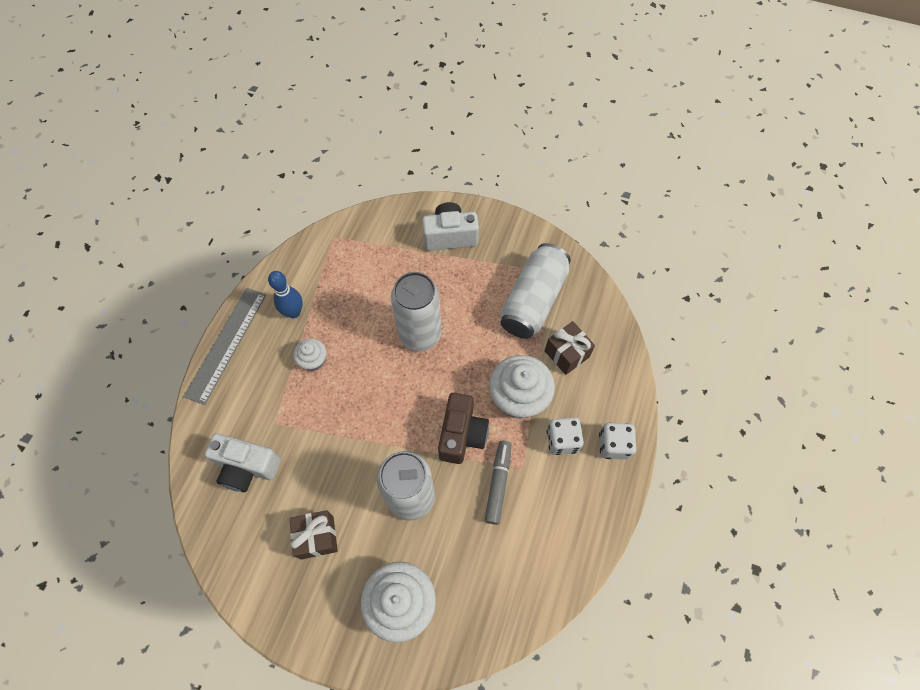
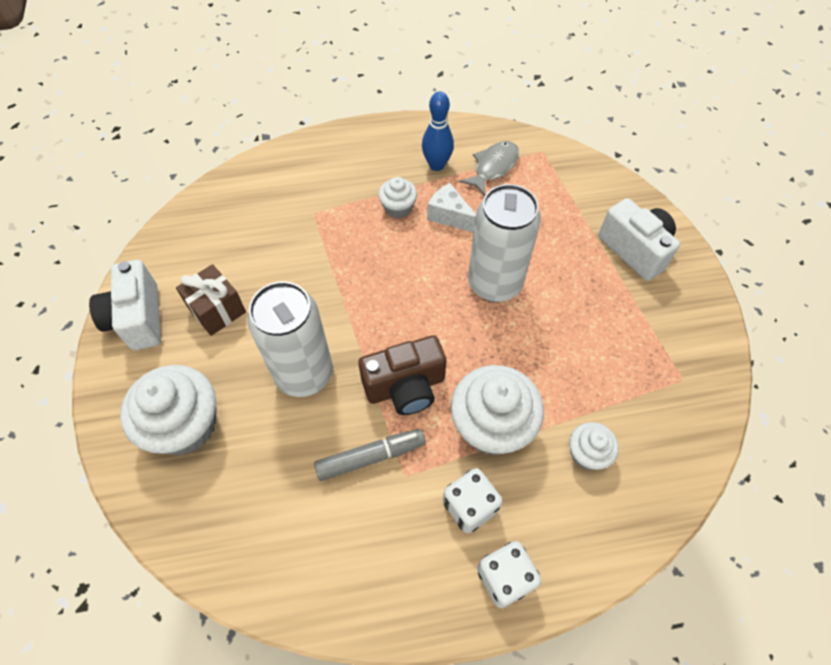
camera: 60 degrees right, 5 degrees down
(226, 344) = (367, 134): grey ruler -> none
(247, 467) = (256, 216): white camera -> white camera (138, 318)
(323, 276) = (493, 167): none -> grey fish
(345, 330) = (449, 216): none -> white cheese
(533, 300) = (627, 377): white can -> none
(566, 354) = (587, 453): brown gift -> white cupcake

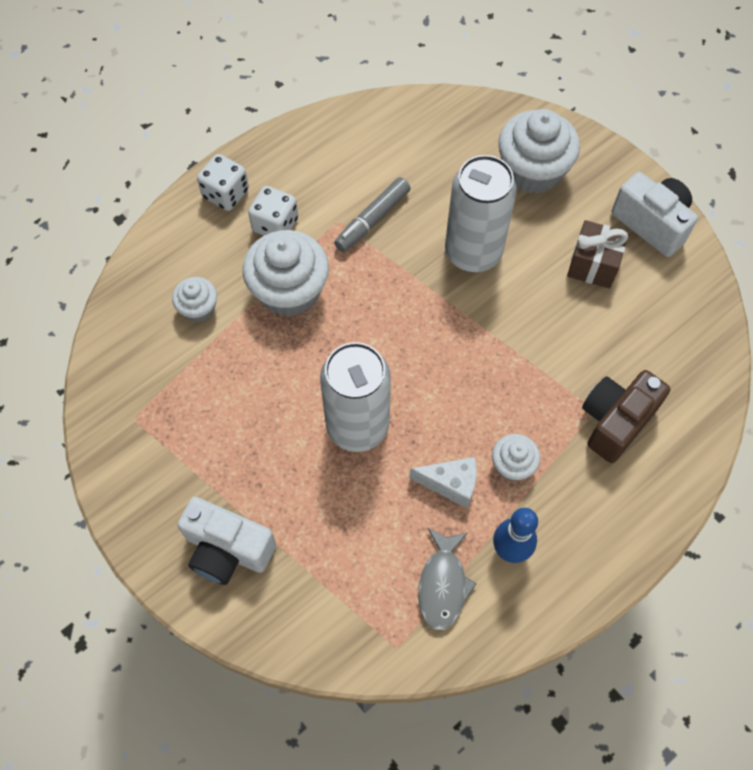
camera: 150 degrees right, 5 degrees up
(405, 387) = (380, 285): brown camera -> brown camera (615, 421)

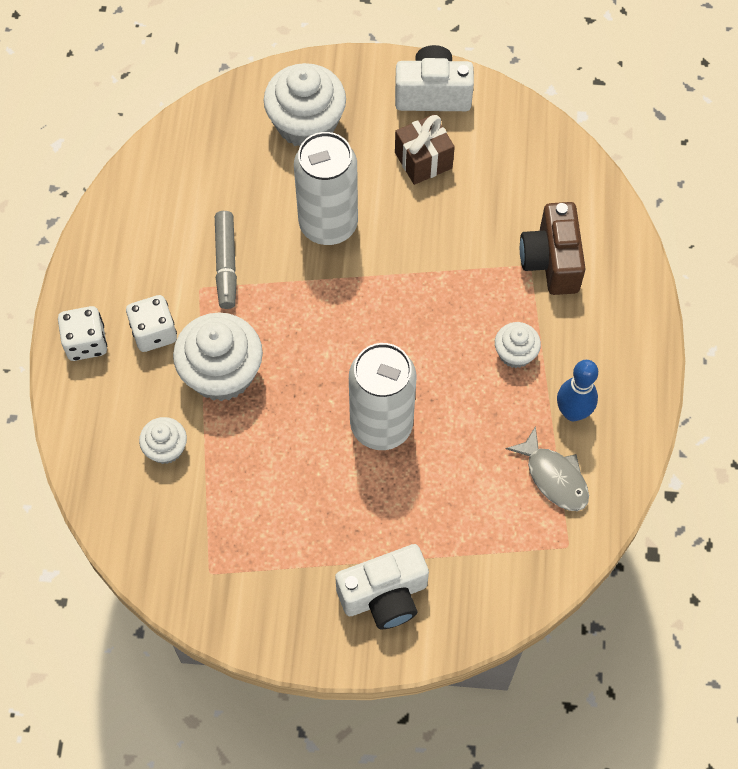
camera: 45 degrees left, 0 degrees up
(451, 484) = (488, 405): white cheese -> none

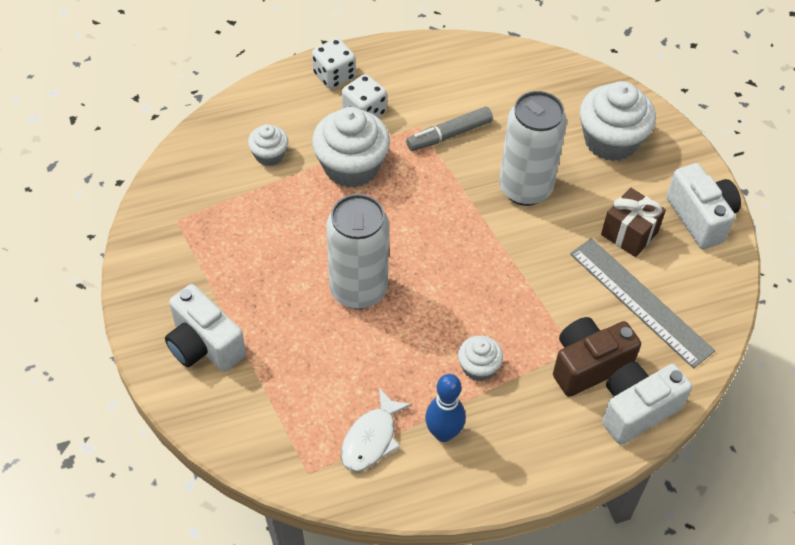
camera: 65 degrees right, 10 degrees down
(502, 187) = (640, 301): none -> grey ruler
(554, 477) = (371, 439): grey fish -> white fish
(612, 243) = (636, 410): none -> white camera

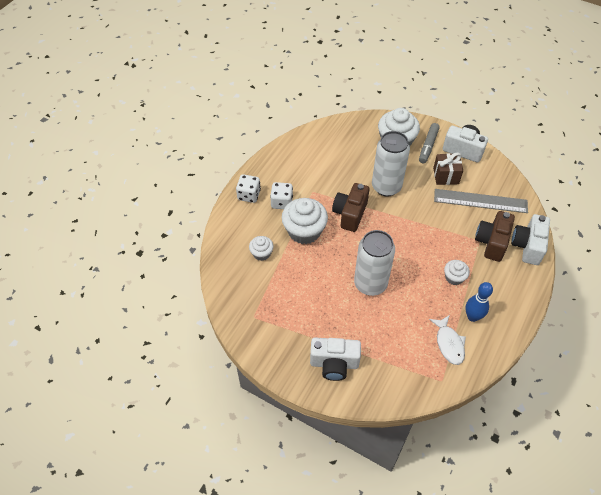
camera: 40 degrees left, 0 degrees up
(434, 188) = (350, 214): none -> brown camera
(449, 135) = (329, 186): grey marker -> grey marker (428, 146)

